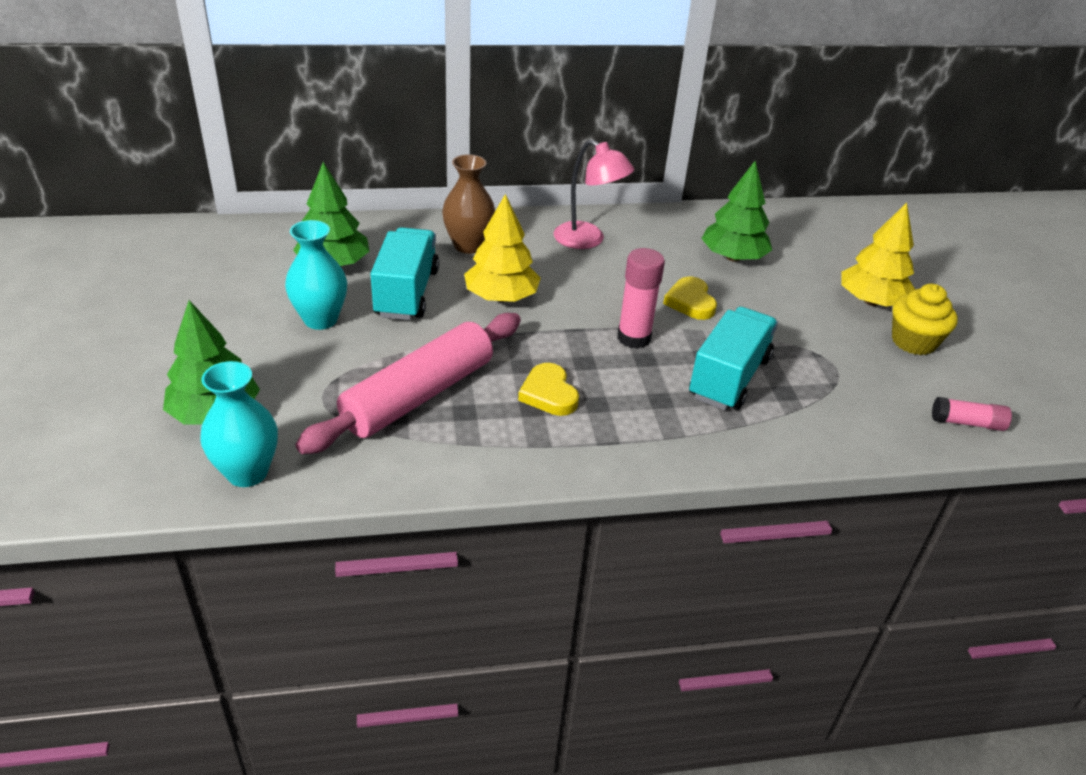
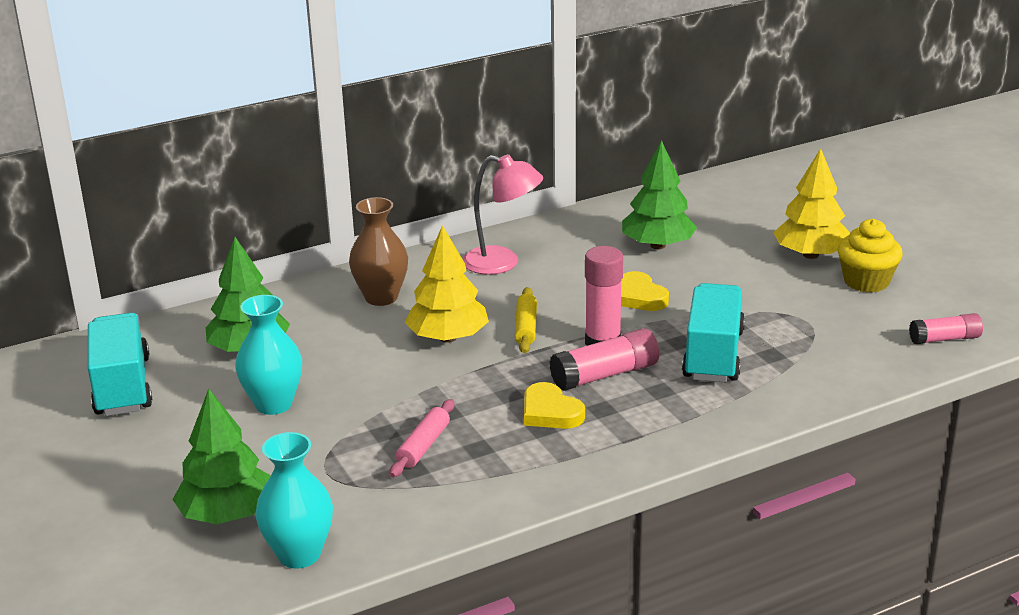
camera: 15 degrees left, 10 degrees down
(407, 293) = (347, 357): turquoise truck -> turquoise truck (123, 386)
(419, 395) = (423, 446): pink rolling pin -> pink rolling pin, size x0.45
(574, 305) = (526, 327): none -> yellow rolling pin
(618, 370) = (605, 375): none -> pink glue stick

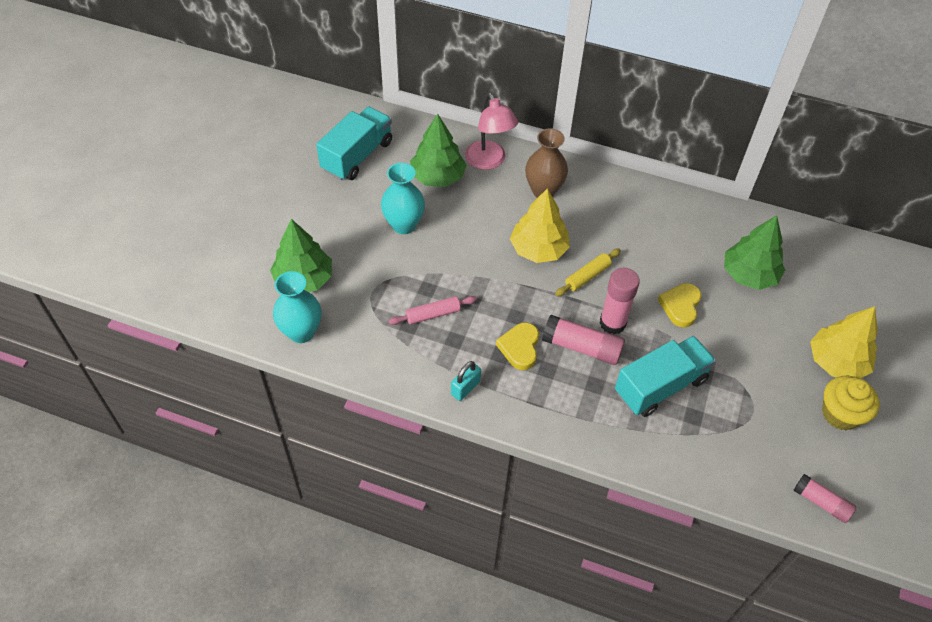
camera: 45 degrees right, 25 degrees up
(502, 263) = (639, 216): pink lamp -> pink lamp (489, 161)
(550, 473) = (465, 388): none -> turquoise padlock

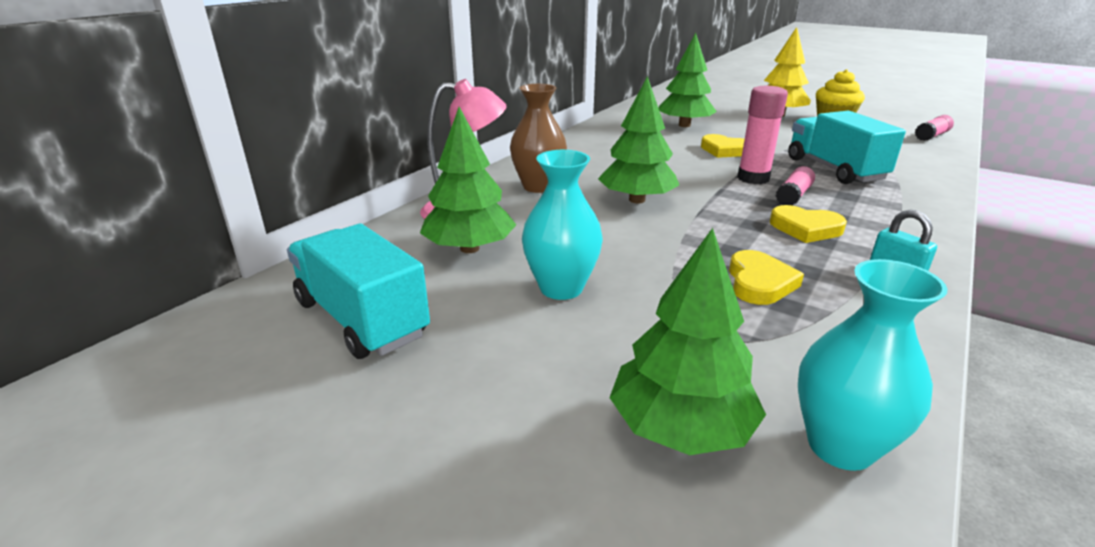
camera: 75 degrees left, 25 degrees down
(433, 314) = (759, 282): pink rolling pin -> yellow heart
(538, 249) = (637, 200): yellow tree -> green tree
(582, 347) = (793, 196): pink glue stick -> pink glue stick, size x0.66
(587, 276) = (683, 181): yellow rolling pin -> none

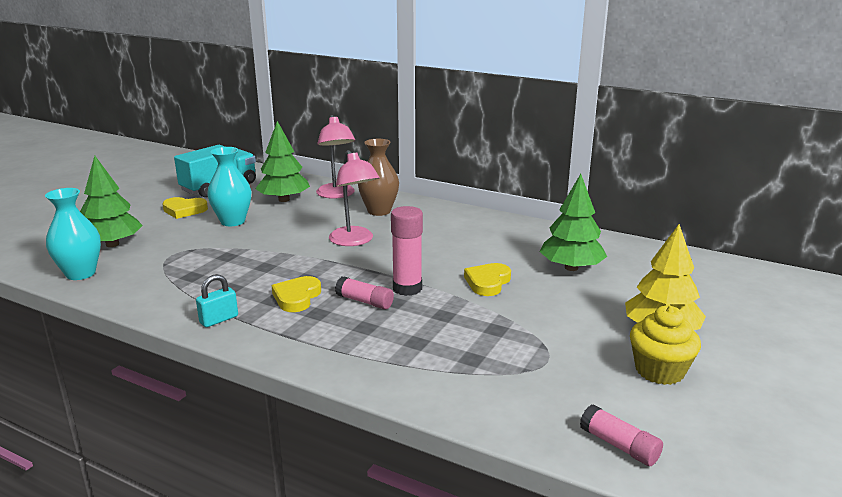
camera: 85 degrees right, 5 degrees down
(637, 200) = (354, 241): green tree -> pink lamp
(759, 282) = (221, 271): yellow heart -> yellow heart (184, 210)
(834, 169) = (441, 334): turquoise truck -> none

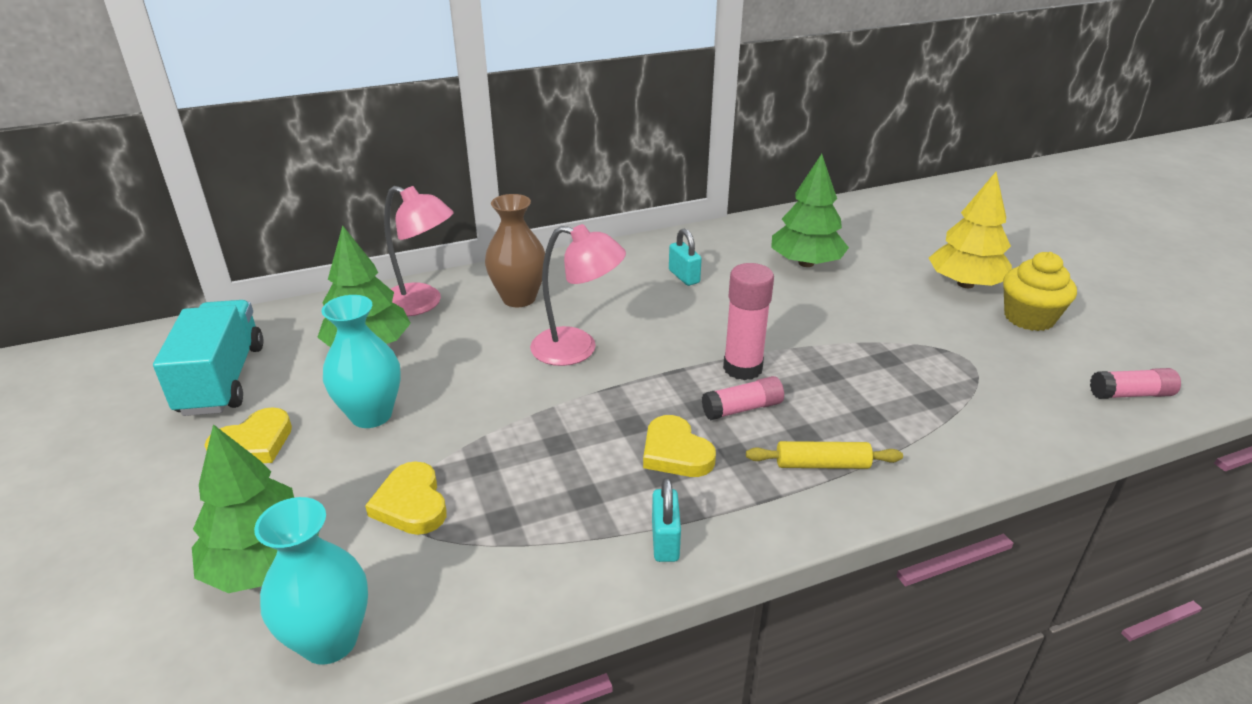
camera: 50 degrees left, 10 degrees up
(342, 342) = (822, 464): none -> yellow rolling pin
(480, 240) = (684, 276): none -> turquoise padlock
(487, 282) = (784, 317): yellow heart -> yellow heart (411, 504)

